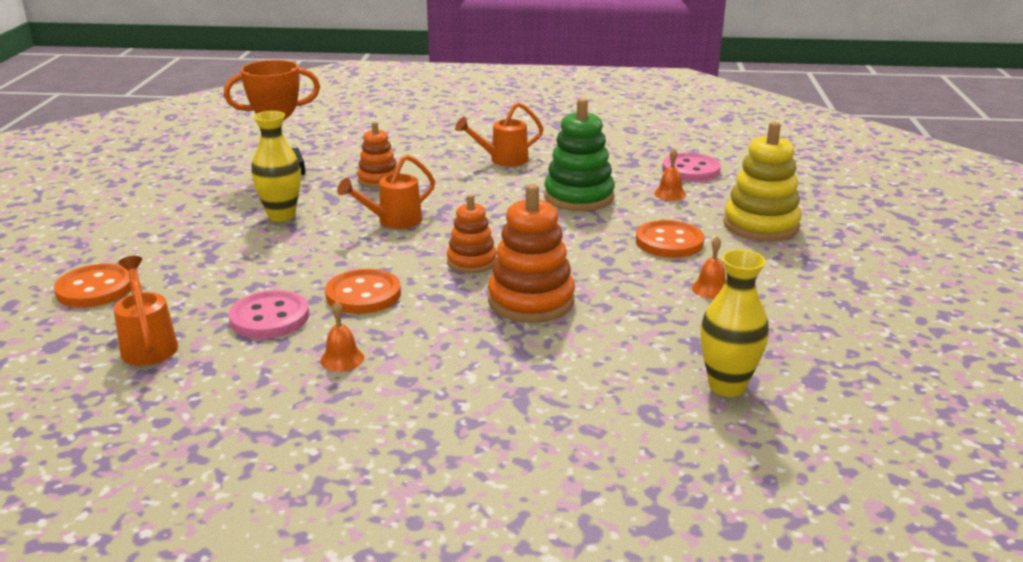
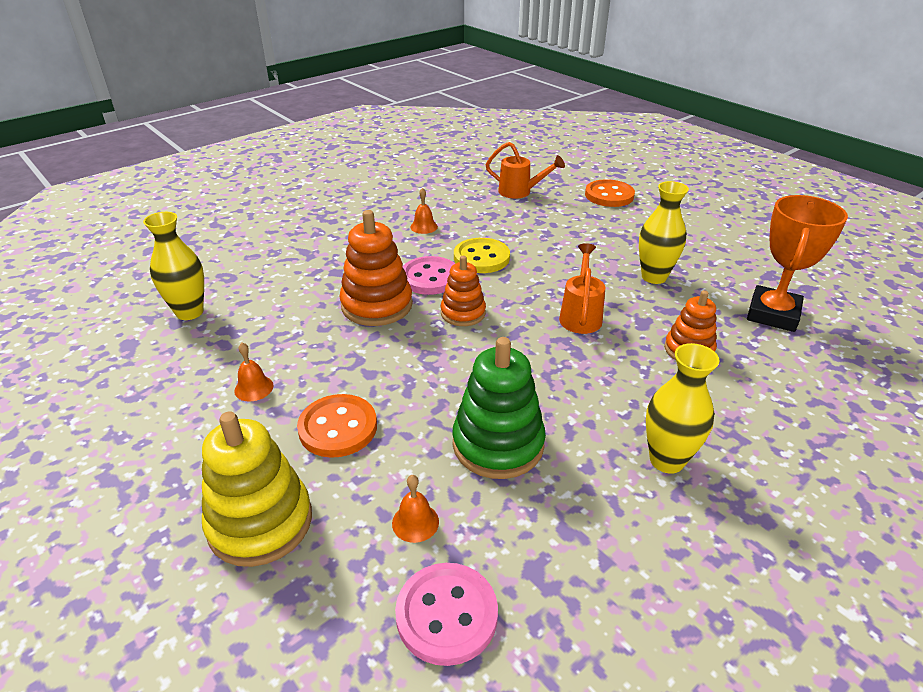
camera: 135 degrees right, 10 degrees up
(269, 318) = (499, 224): pink button -> pink button (430, 278)
(363, 294) = (481, 258): orange button -> yellow button
(502, 160) = (666, 460): orange watering can -> yellow vase

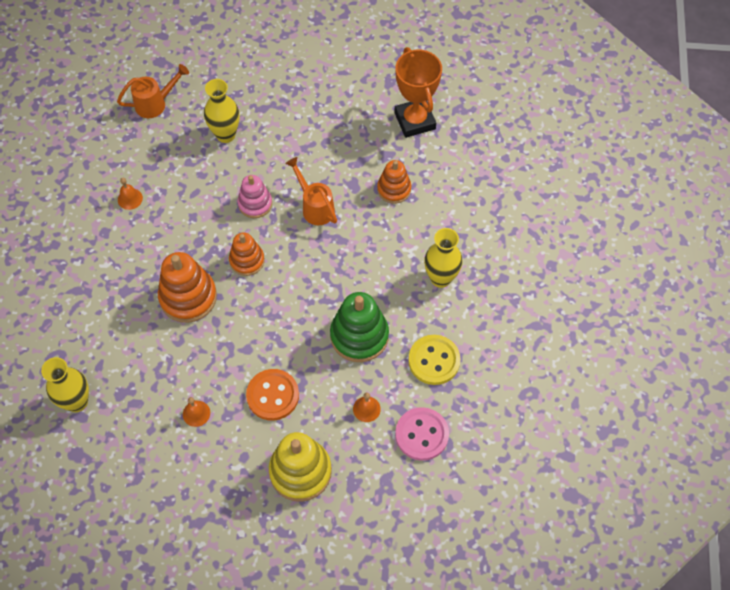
camera: 45 degrees left, 25 degrees up
(430, 278) = (193, 246): pink button -> none
(481, 258) = (205, 200): yellow button -> yellow button (434, 360)
(523, 282) = (255, 204): none -> pink stacking toy
(609, 195) = (223, 60): orange button -> none
(654, 277) = (326, 136): yellow vase -> yellow vase (225, 135)

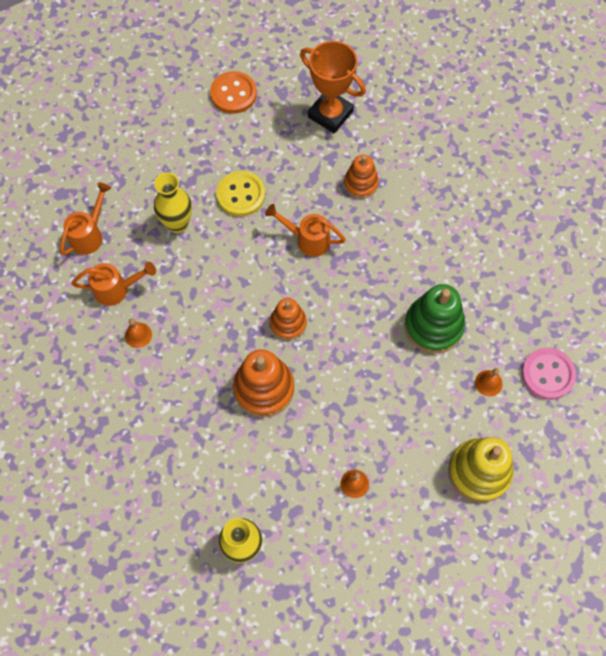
camera: 35 degrees left, 5 degrees up
(142, 156) = (117, 289): none -> orange watering can
(255, 204) = (254, 269): pink stacking toy -> none
(273, 395) = (405, 424): orange button -> orange button (233, 94)
(434, 360) = (508, 307): yellow button -> yellow button (241, 195)
(440, 278) = (458, 235): yellow vase -> none

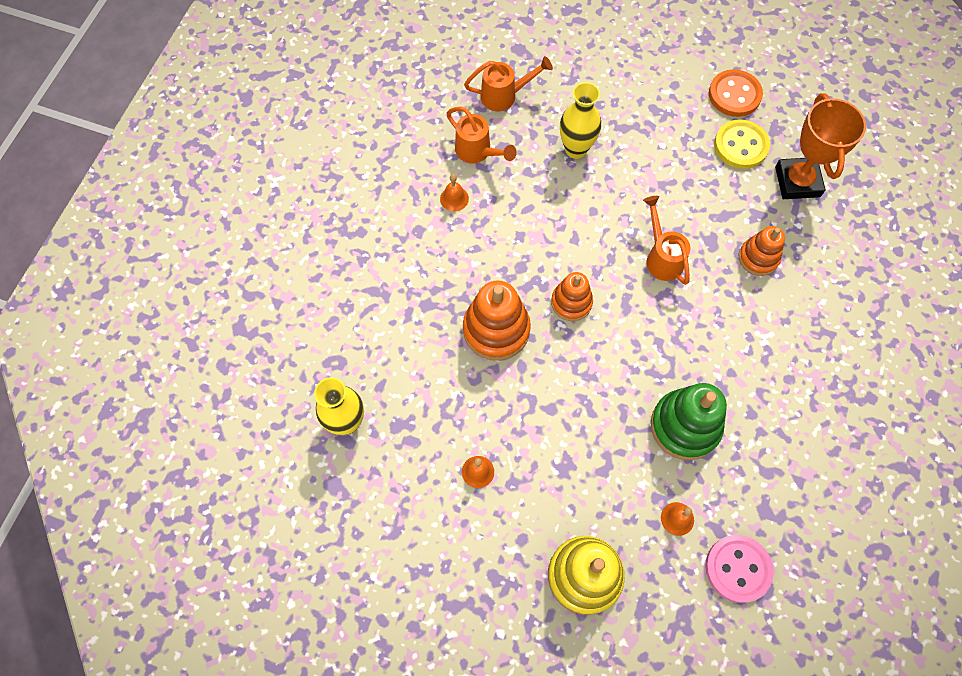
camera: 50 degrees right, 0 degrees up
(241, 195) = (649, 174): yellow button -> yellow button (740, 146)

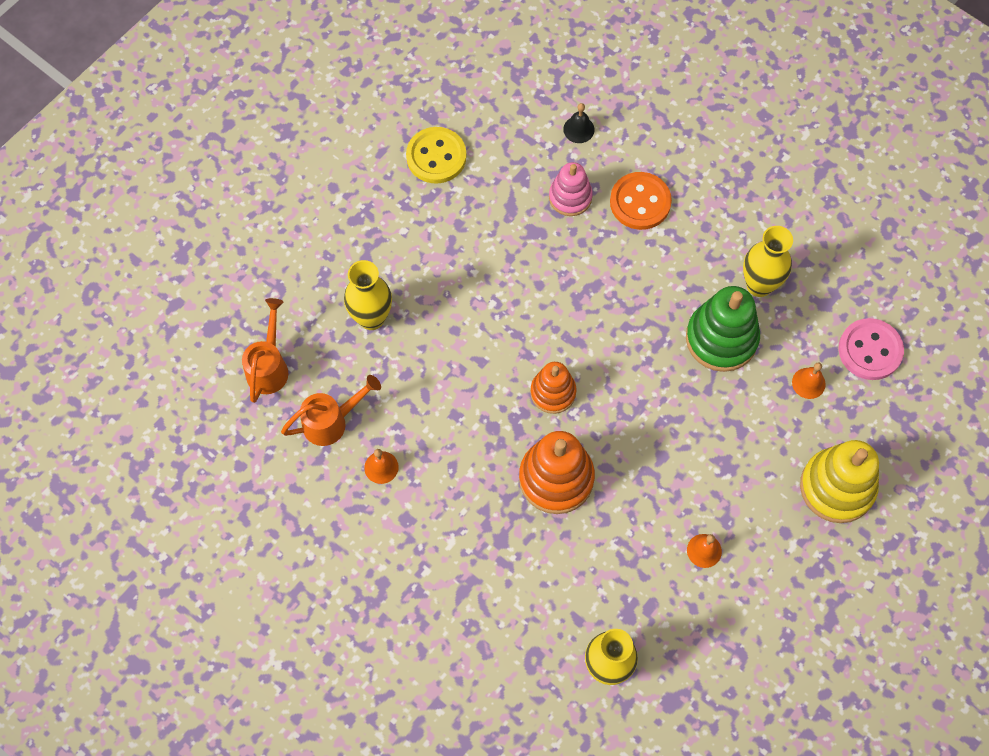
camera: 70 degrees left, 0 degrees up
(661, 257) = (534, 285): orange watering can -> none
(734, 95) = (372, 135): orange button -> orange button (640, 202)
(754, 444) = (759, 285): none -> yellow vase
(758, 258) = (570, 197): orange stacking toy -> pink stacking toy
(797, 182) = (499, 124): orange trophy -> none
(827, 244) = (578, 129): none -> black bell

